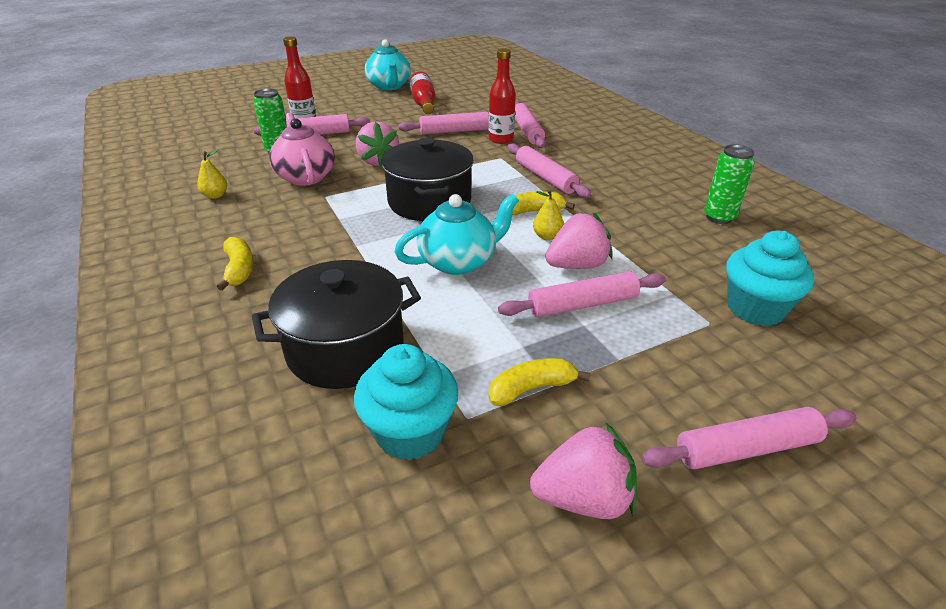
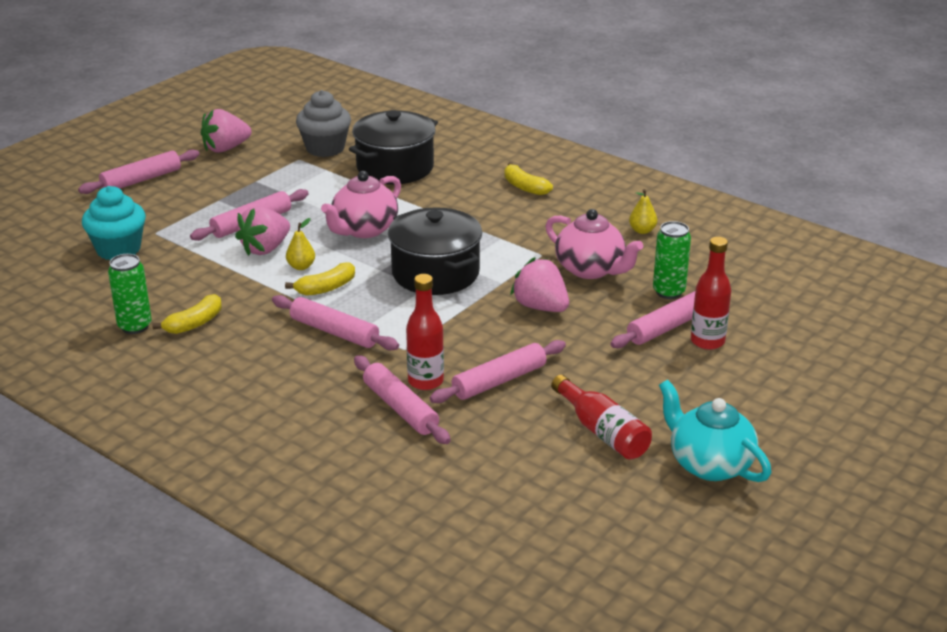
camera: 155 degrees right, 5 degrees down
(410, 432) = (325, 148): turquoise cupcake -> grey cupcake
(459, 261) = (364, 229): turquoise teapot -> pink teapot
(531, 388) = (268, 176): yellow banana -> yellow banana (194, 323)

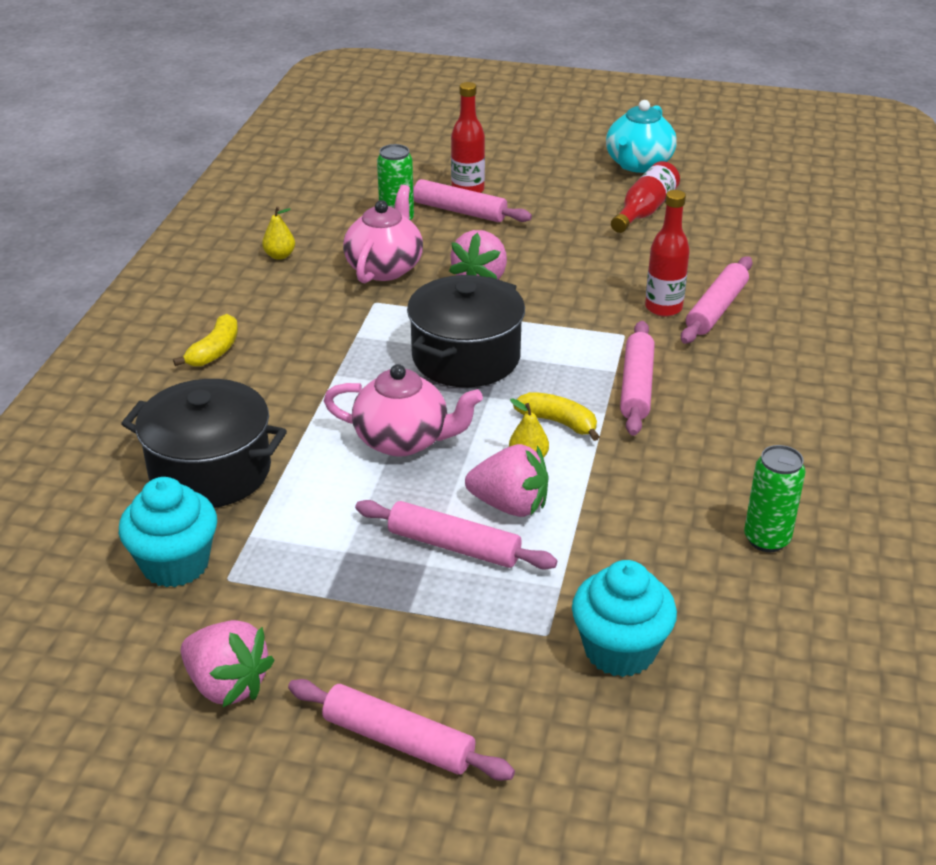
camera: 115 degrees left, 5 degrees up
(194, 323) = (715, 493): yellow banana -> none
(325, 148) = (175, 564): grey cupcake -> turquoise cupcake
(499, 381) = (624, 271): pink rolling pin -> none

